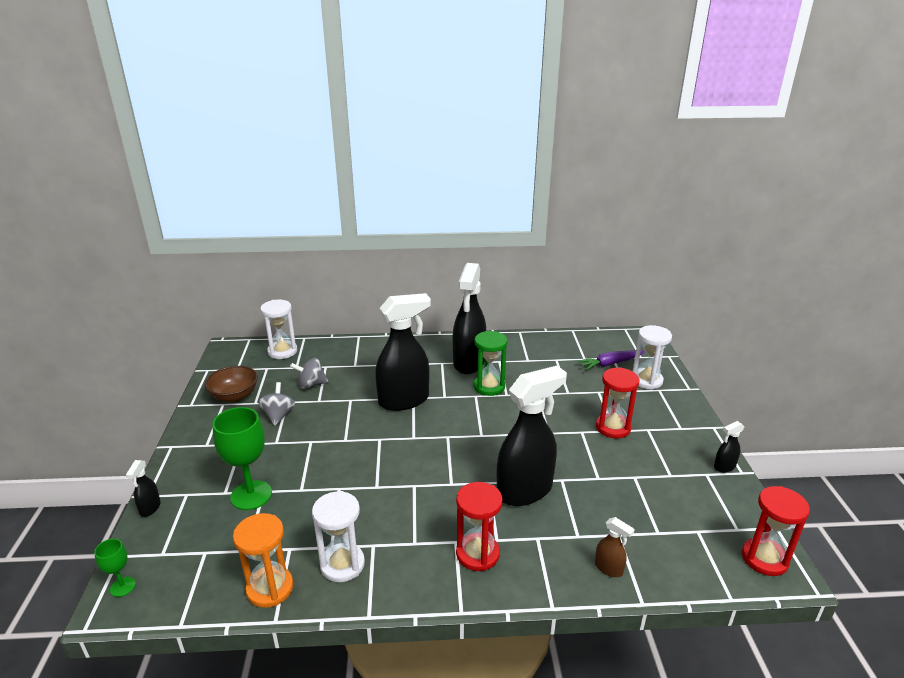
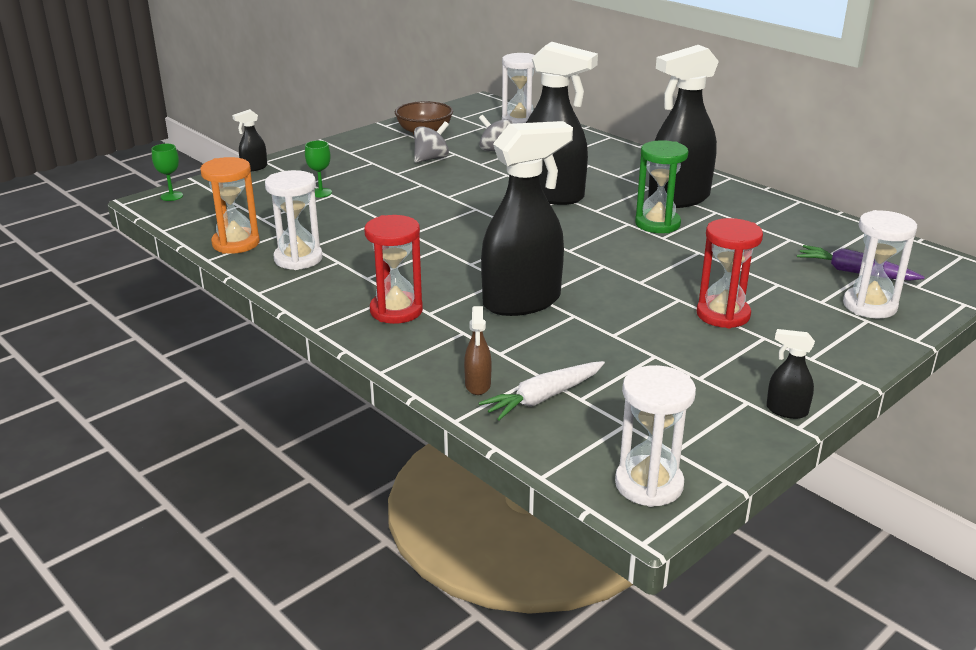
camera: 50 degrees right, 0 degrees up
(251, 495) = (321, 193): green goblet -> green goblet, size x0.50
(525, 490) = (522, 302): black spray bottle -> black spray bottle turned 45 degrees counterclockwise
(646, 548) = (543, 398): none -> white carrot
(764, 559) = (649, 484): red hourglass -> white hourglass

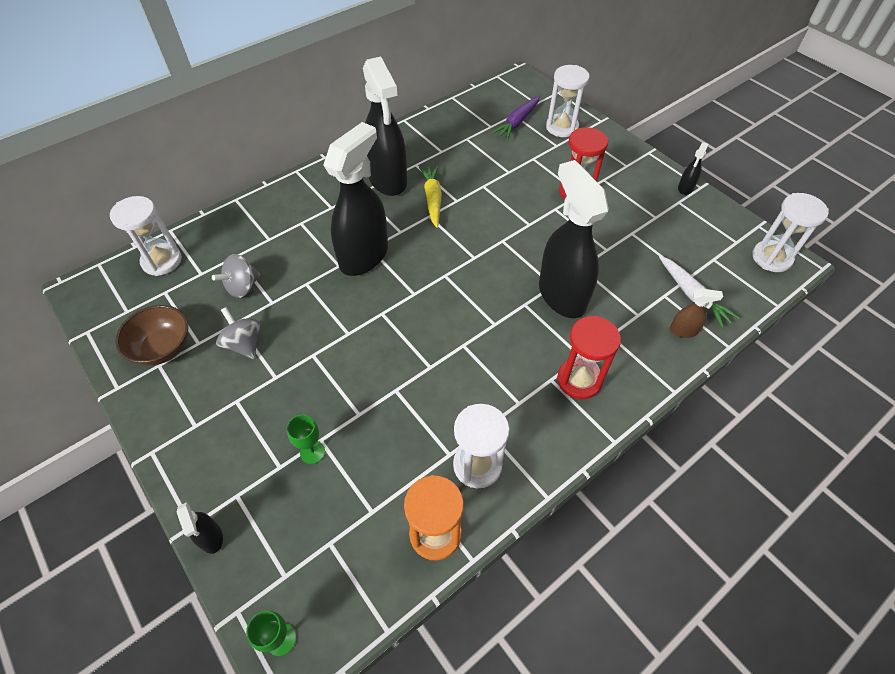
camera: 85 degrees left, 25 degrees up
(657, 224) = (433, 199): green hourglass -> yellow carrot

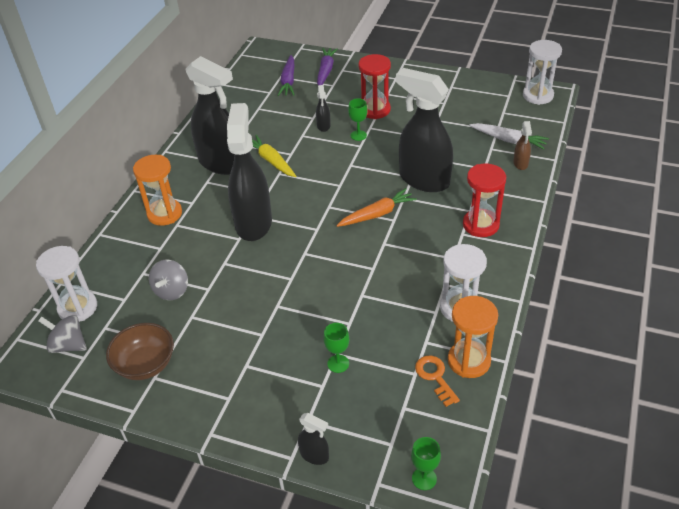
camera: 30 degrees left, 10 degrees down
(244, 344) = (214, 327): grey spinning top -> grey spinning top (68, 345)
(300, 207) = (164, 214): none -> orange hourglass
(387, 529) = (435, 377): none -> orange key
(483, 309) = (377, 214): none -> orange carrot
(536, 212) = (358, 135): none -> green goblet
(562, 127) = (326, 71): white hourglass -> purple carrot
(683, 331) = (520, 164): brown spray bottle -> brown spray bottle turned 120 degrees clockwise
(685, 188) = (448, 76): black spray bottle -> black spray bottle (323, 126)

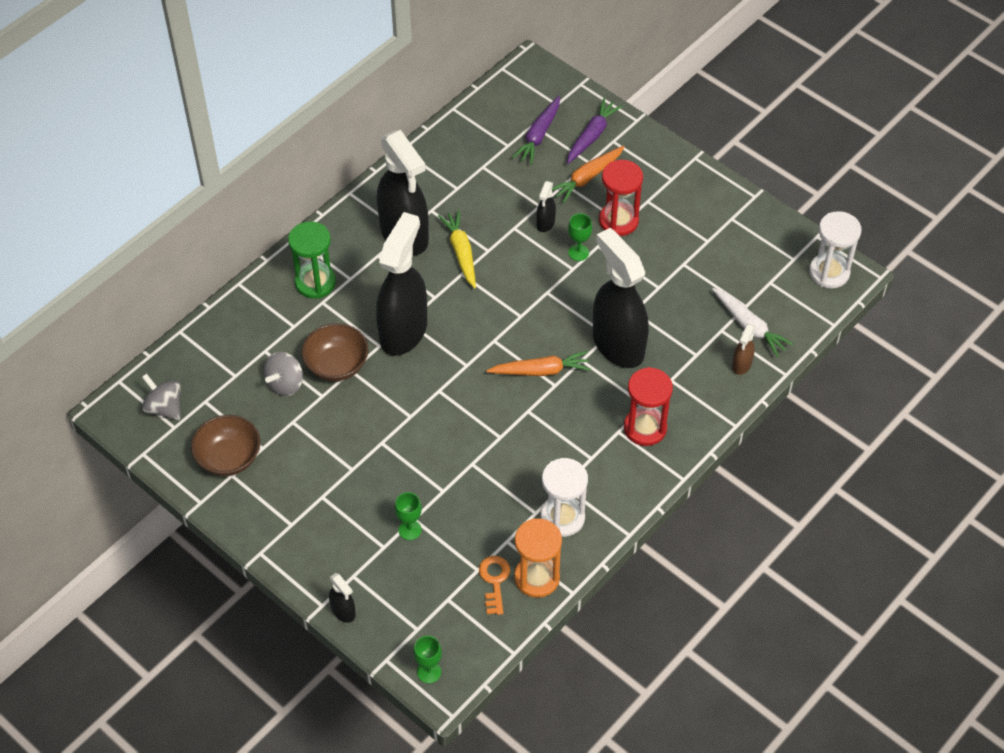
camera: 20 degrees right, 10 degrees up
(78, 308) = (187, 368): white hourglass -> none
(164, 214) = (315, 282): orange hourglass -> green hourglass
(210, 263) = (337, 365): none -> brown bowl
(337, 93) = (587, 178): none -> orange carrot

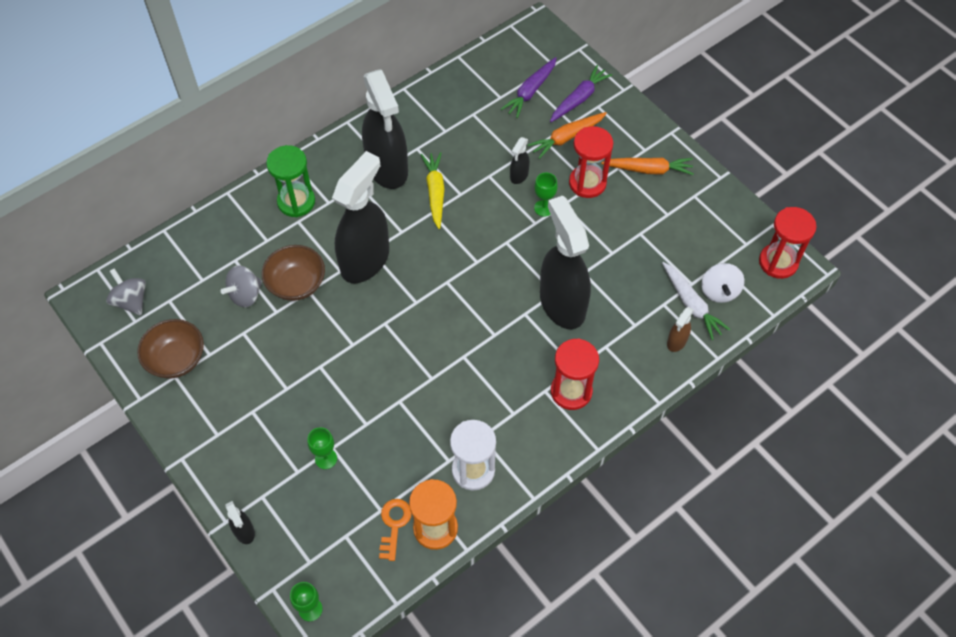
camera: 10 degrees right, 5 degrees up
(541, 371) = (484, 318): orange carrot -> orange carrot (648, 170)
(775, 309) = (719, 291): none -> white spinning top
(829, 272) = (778, 262): white hourglass -> red hourglass

